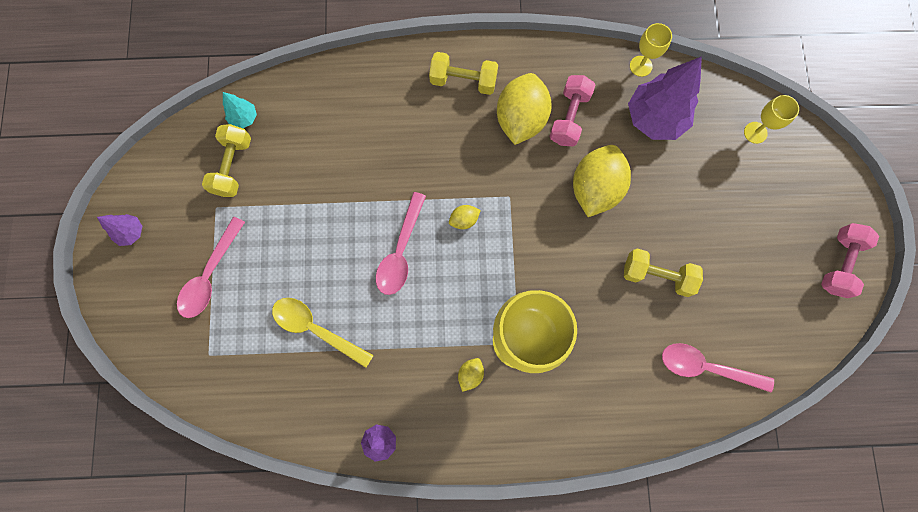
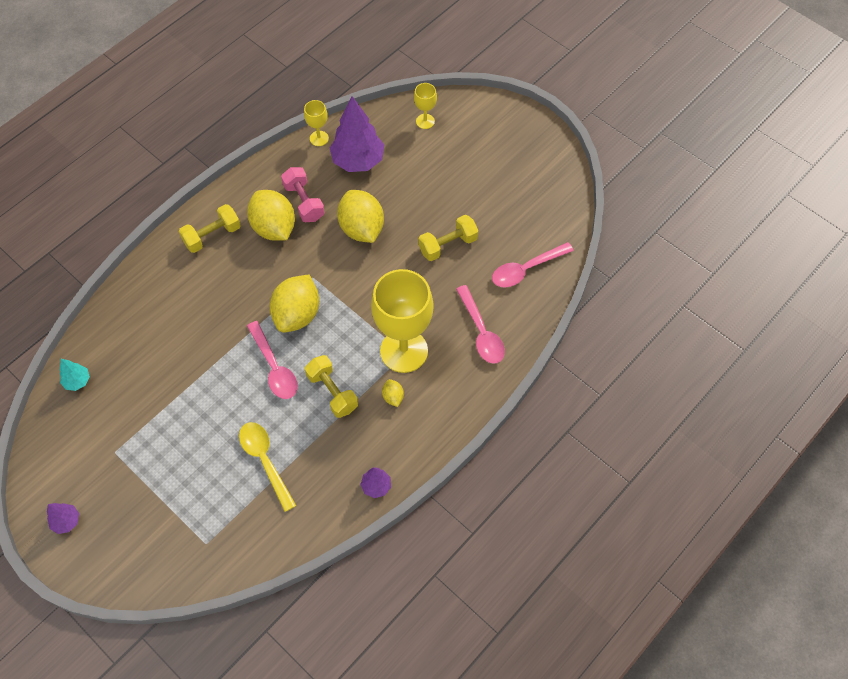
camera: 45 degrees left, 15 degrees down
(210, 275) = (155, 495): pink spoon -> pink spoon (481, 332)
(233, 166) = (100, 417): yellow dumbbell -> yellow dumbbell (332, 392)
(316, 329) = (265, 461): yellow spoon -> yellow spoon turned 75 degrees clockwise
(464, 220) = (297, 314): yellow lemon -> yellow lemon, size x2.29
(839, 263) = (542, 152): pink dumbbell -> none

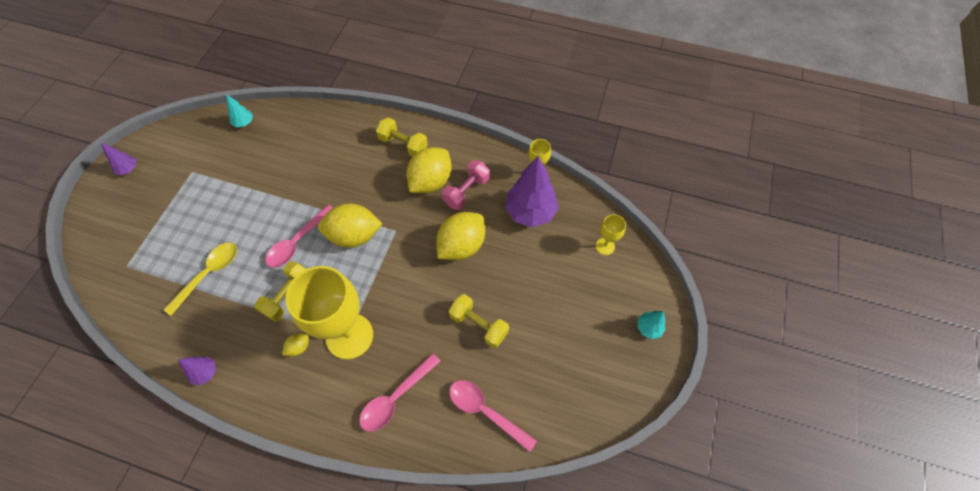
camera: 65 degrees right, 0 degrees up
(514, 127) = (648, 328): none -> turquoise tree

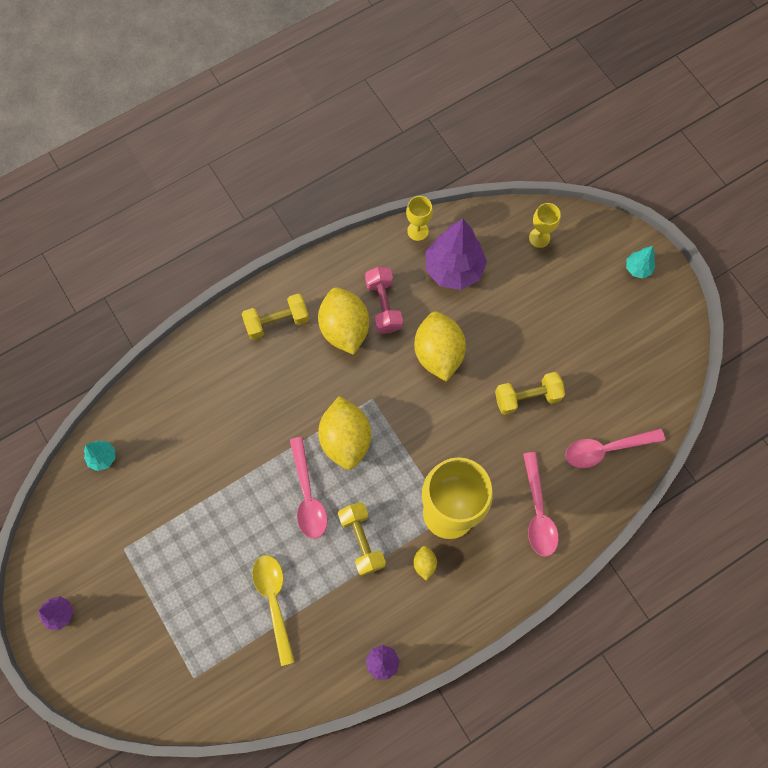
camera: 50 degrees left, 10 degrees up
(354, 236) = (346, 439): yellow lemon -> yellow lemon turned 45 degrees counterclockwise

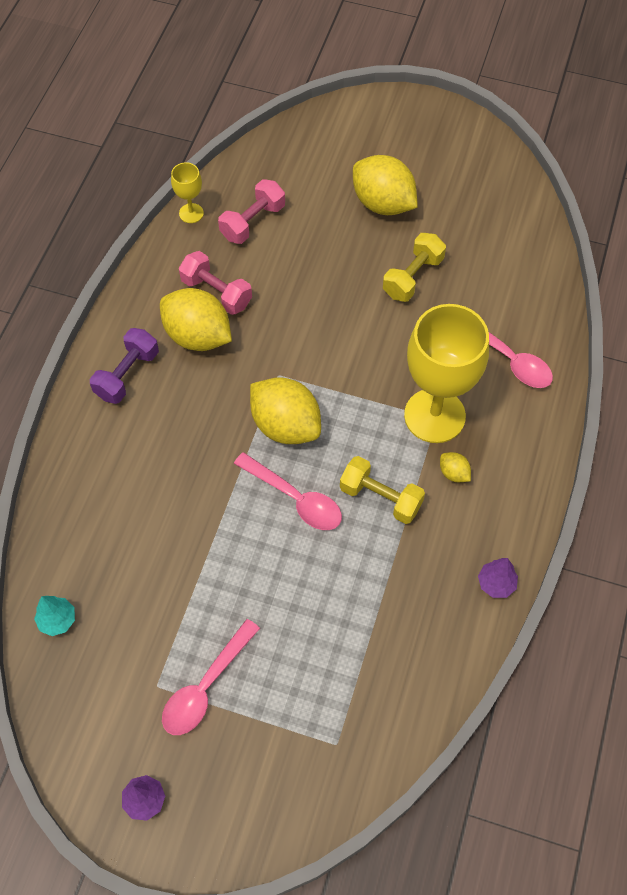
camera: 40 degrees left, 10 degrees down
(274, 601) = (349, 613): yellow spoon -> none
(277, 322) = (127, 375): yellow dumbbell -> purple dumbbell
(438, 353) = (303, 297): yellow lemon -> yellow lemon (383, 203)
(453, 269) = (252, 222): purple tree -> pink dumbbell
(539, 238) = (304, 149): yellow goblet -> none
(606, 449) = (515, 270): pink spoon -> pink spoon (206, 686)
(637, 269) = (408, 119): turquoise tree -> none

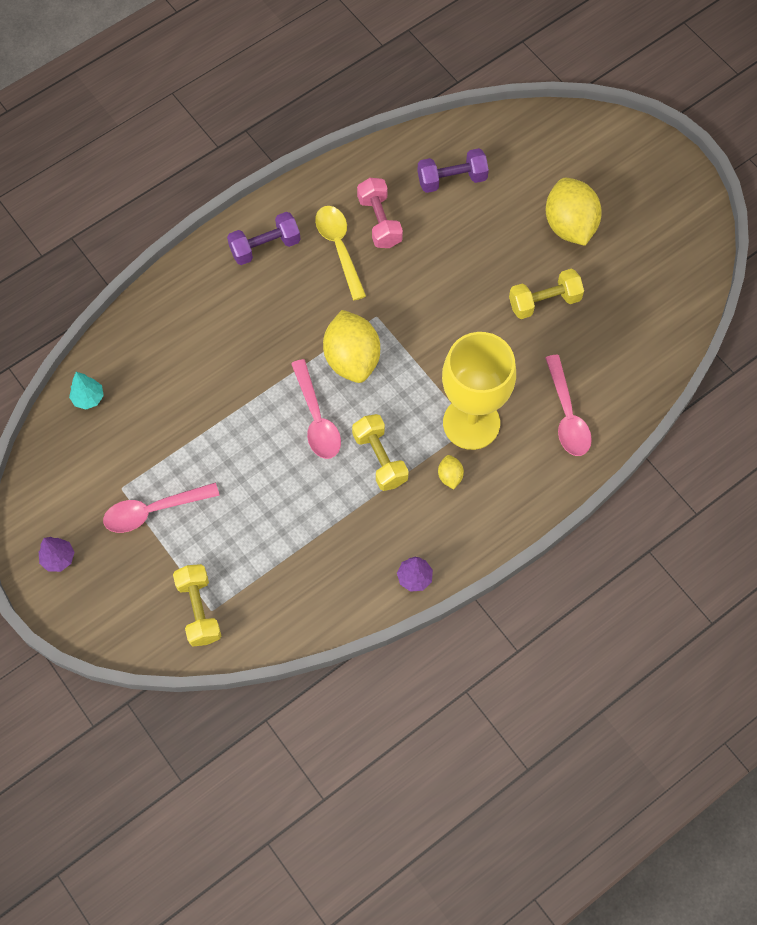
camera: 35 degrees right, 5 degrees up
(191, 213) = (409, 144): yellow goblet -> none
(198, 336) = (339, 248): yellow lemon -> yellow spoon
(252, 222) = (452, 179): pink dumbbell -> purple dumbbell
(324, 752) = (199, 610): none -> yellow dumbbell

